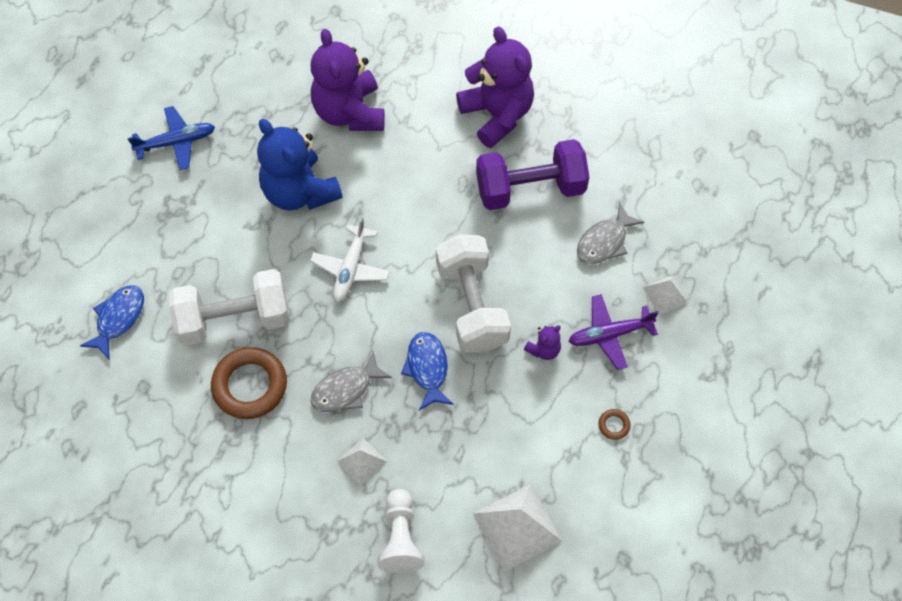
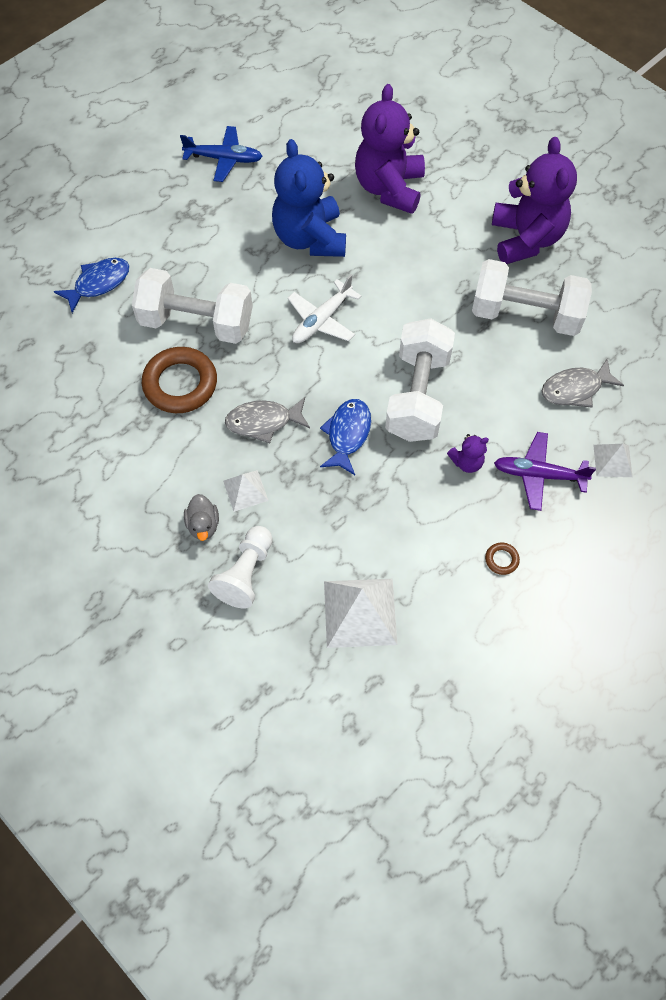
camera: 25 degrees right, 0 degrees up
(340, 510) = (203, 525): none -> grey duck
(530, 188) = (525, 314): purple dumbbell -> white dumbbell

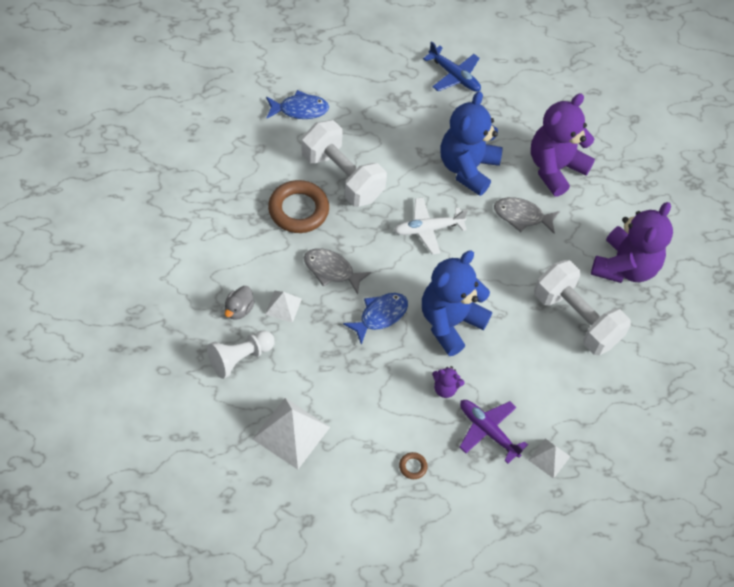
camera: 30 degrees right, 5 degrees down
(417, 395) = (450, 322): white dumbbell -> blue teddy bear
(575, 389) = (566, 393): grey fish -> grey fish (522, 216)

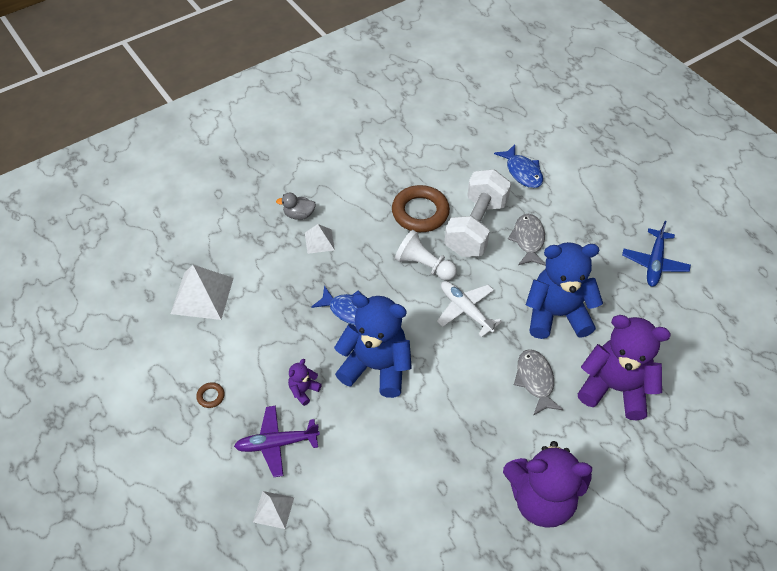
camera: 70 degrees right, 5 degrees down
(240, 358) = (254, 234): white pawn -> white pawn (424, 265)
(331, 270) = (375, 258): grey fish -> grey fish (528, 240)
(445, 388) = (303, 390): purple teddy bear -> purple teddy bear turned 45 degrees clockwise
(488, 431) = (277, 443): purple plane -> purple plane turned 120 degrees counterclockwise
(576, 319) = (447, 475): white dumbbell -> none

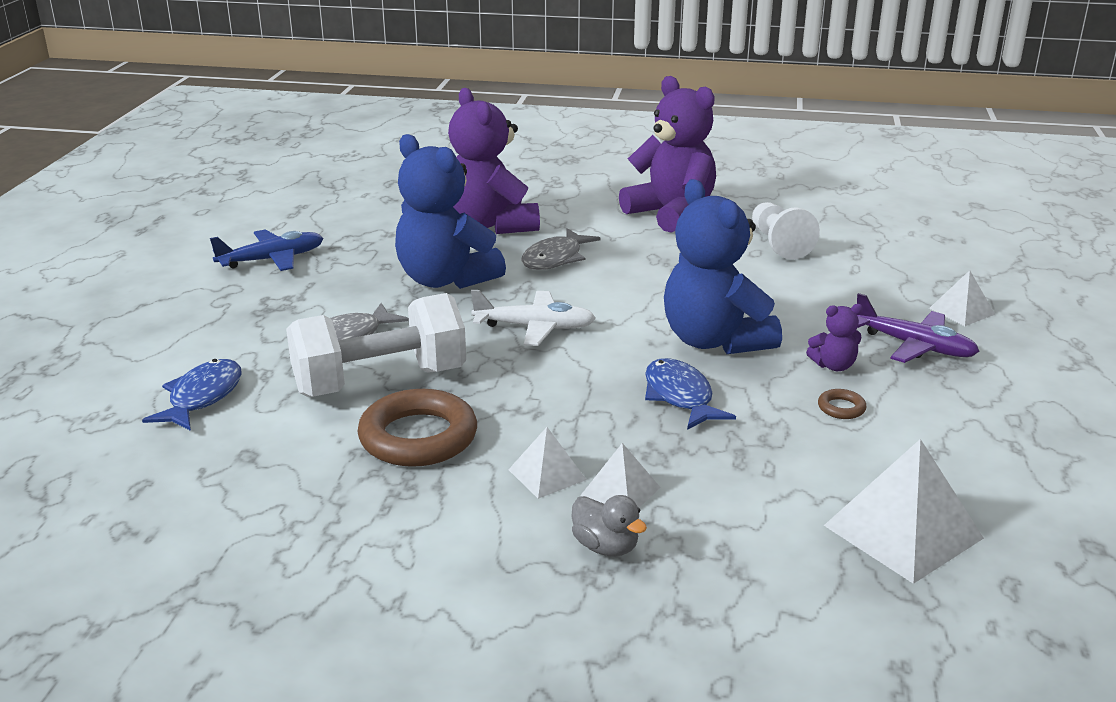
camera: 135 degrees left, 25 degrees down
(211, 396) = (976, 418): brown ring -> brown ring (841, 408)
(353, 229) = (547, 474): none -> white pyramid
(424, 265) = (513, 385): white pawn -> white pawn (779, 244)
(466, 310) = (534, 327): white plane -> white plane turned 90 degrees counterclockwise

